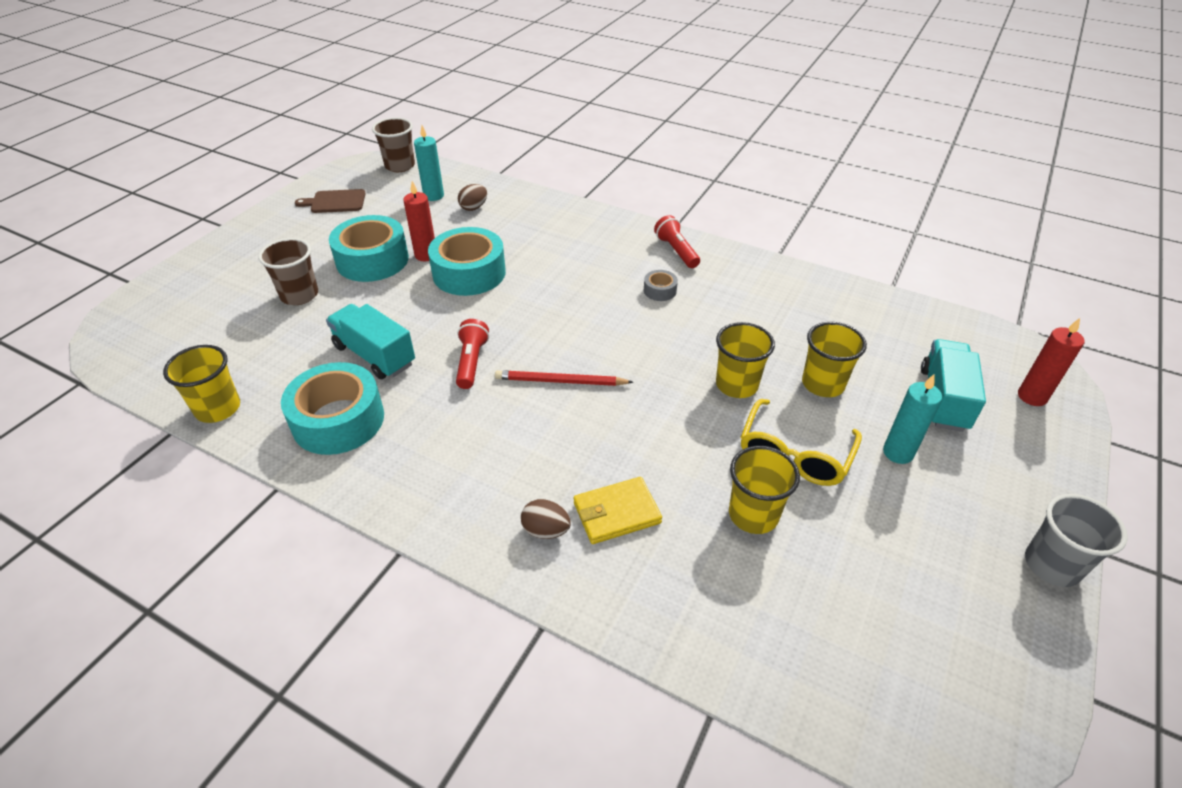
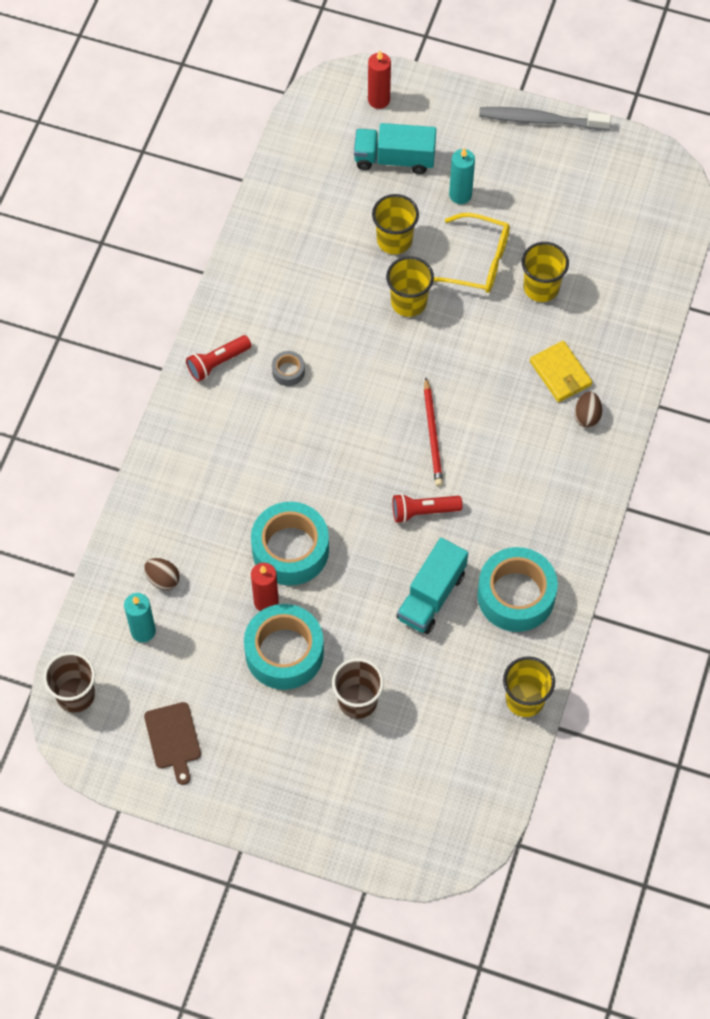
camera: 100 degrees left, 20 degrees up
(1051, 565) = (540, 120): grey cup -> grey toothbrush

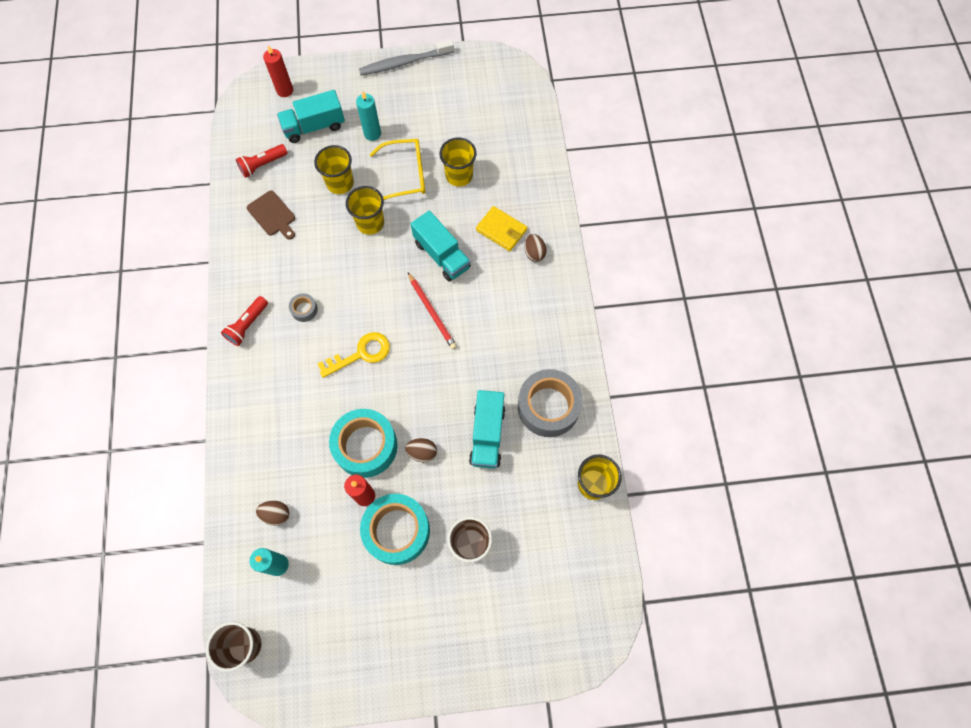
camera: 25 degrees left, 5 degrees up
(173, 739) = (340, 645): brown cutting board -> brown cutting board (272, 215)
(330, 447) = (361, 354): none -> yellow key
(349, 583) = (422, 452): none -> brown egg
(423, 511) = (451, 373): red flashlight -> red flashlight (262, 165)
(475, 374) = (442, 255): none -> turquoise truck
(516, 595) = (548, 407): turquoise tape -> grey tape

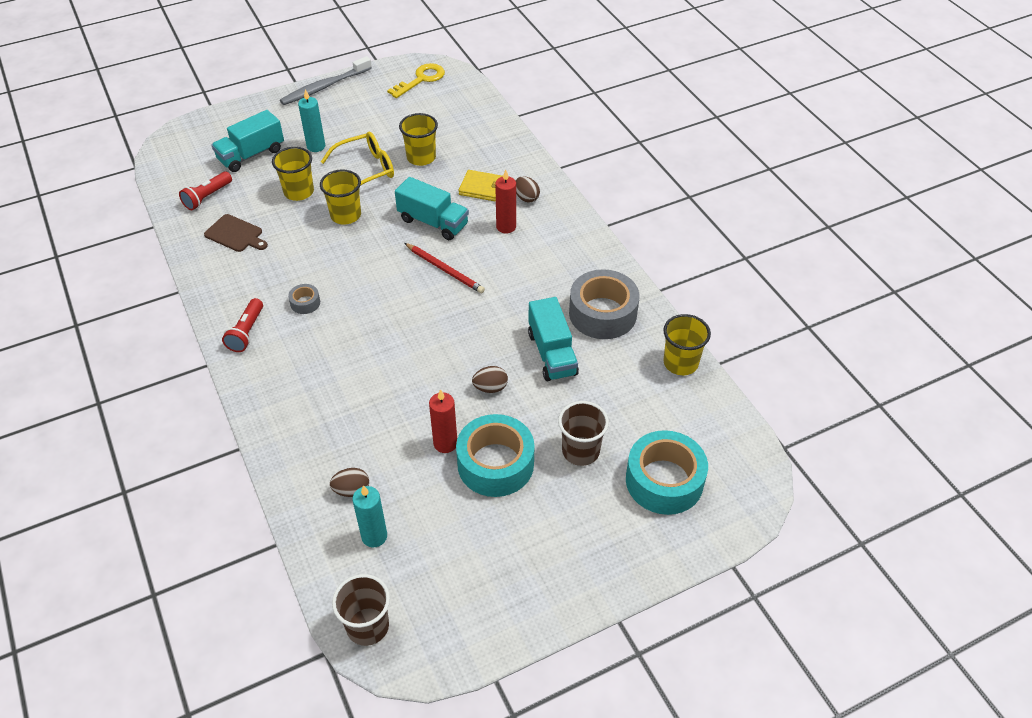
camera: 20 degrees left, 20 degrees down
(285, 90) = (207, 134): red candle -> red candle (506, 227)
(361, 354) = (384, 323): yellow key -> yellow key (421, 79)
(365, 446) = (426, 400): turquoise tape -> turquoise tape (664, 481)

